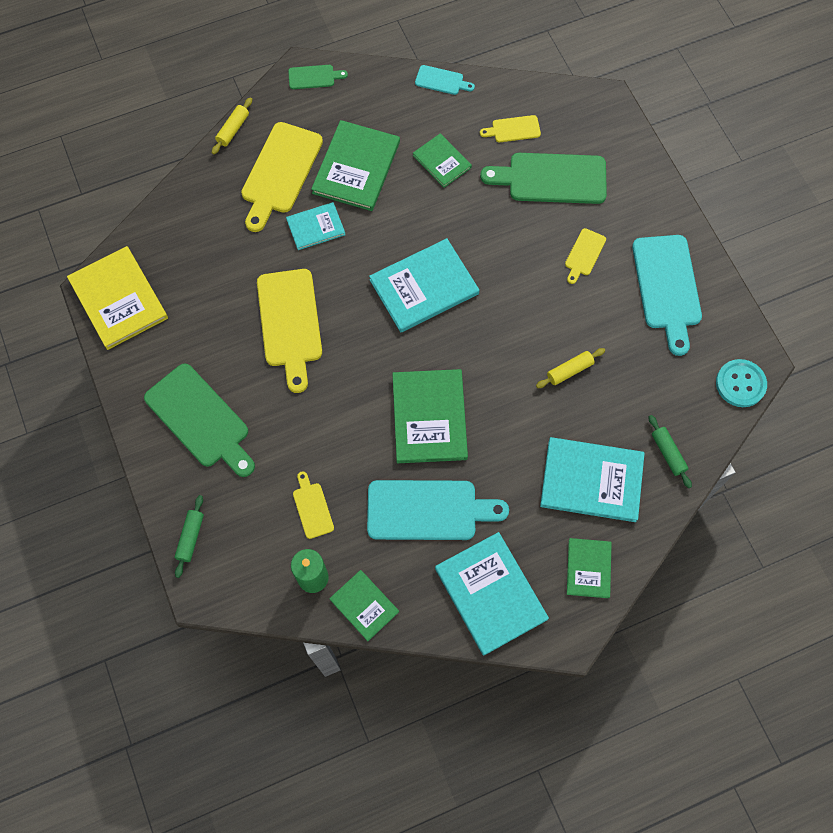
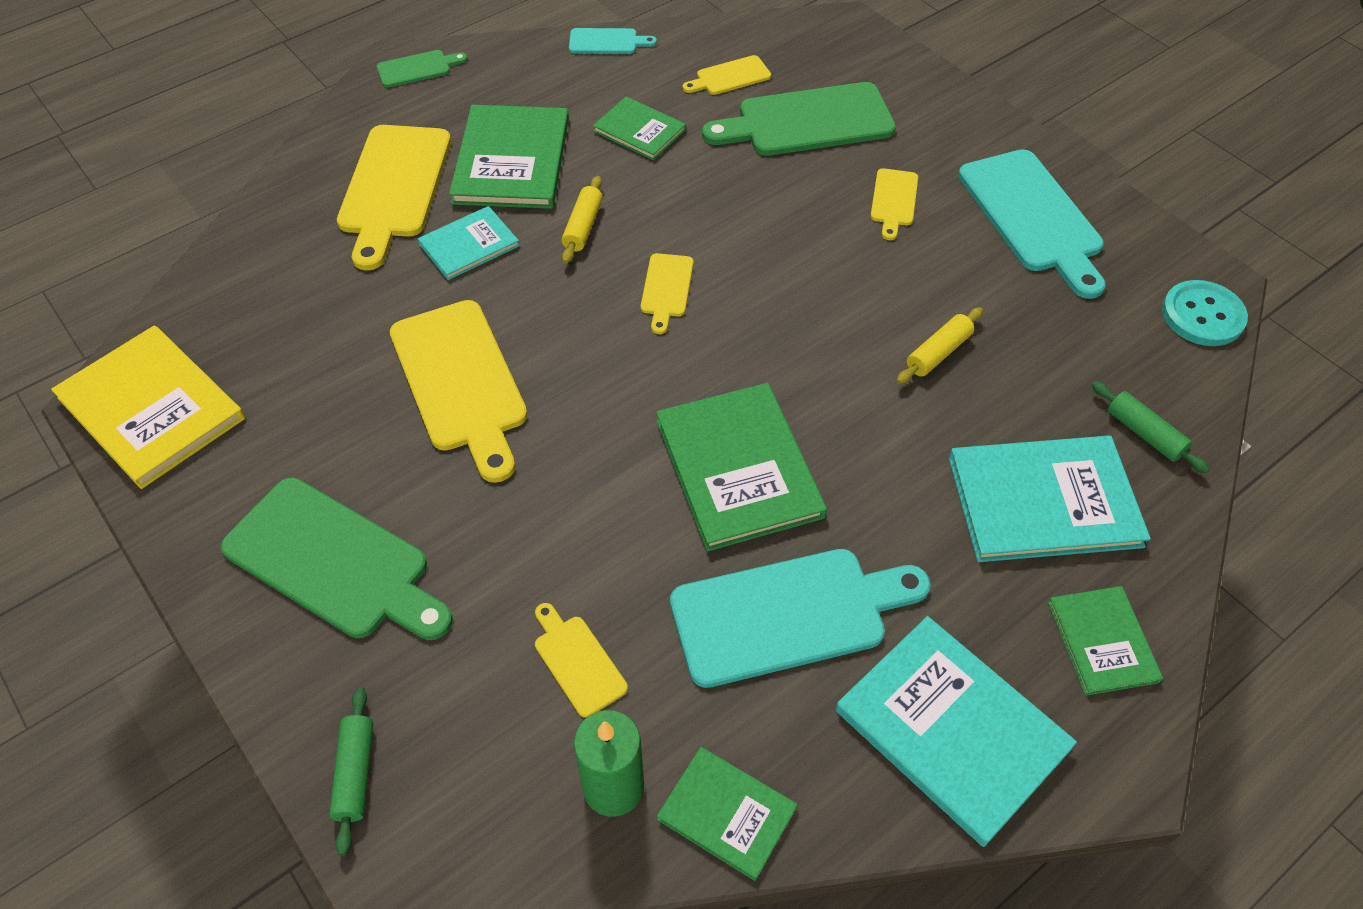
camera: 15 degrees left, 15 degrees down
(233, 129) = (307, 149): yellow rolling pin -> yellow rolling pin (583, 227)
(424, 287) = (666, 289): turquoise book -> yellow cutting board

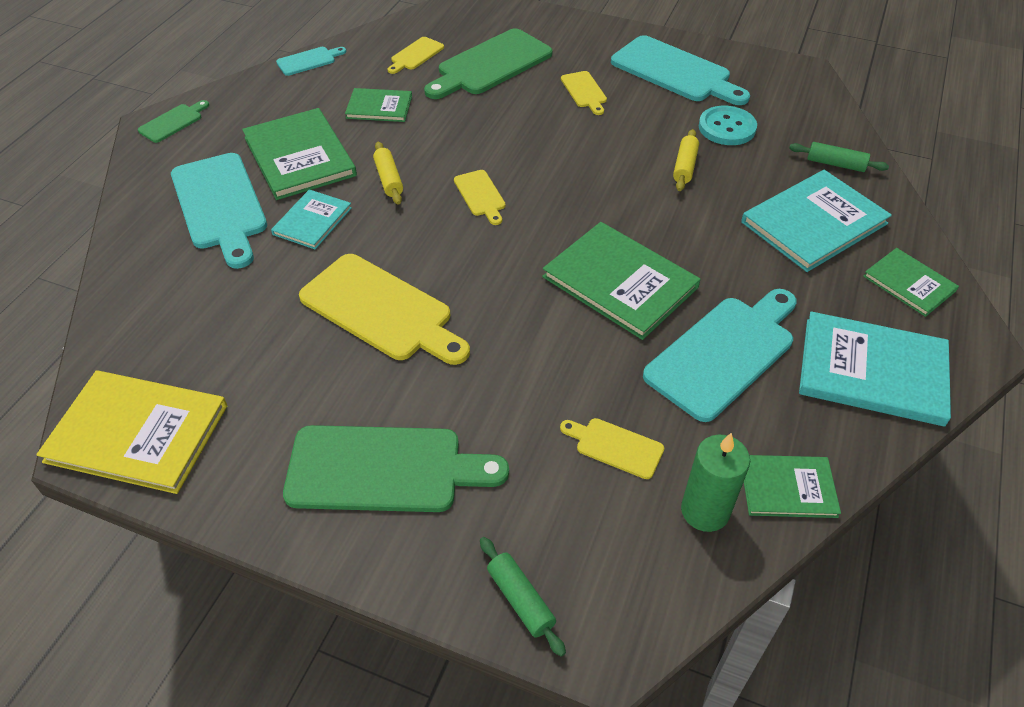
camera: 30 degrees left, 5 degrees down
(393, 187) = (220, 205): yellow cutting board -> turquoise cutting board
(1202, 315) = (812, 90): turquoise button -> turquoise button (727, 127)

